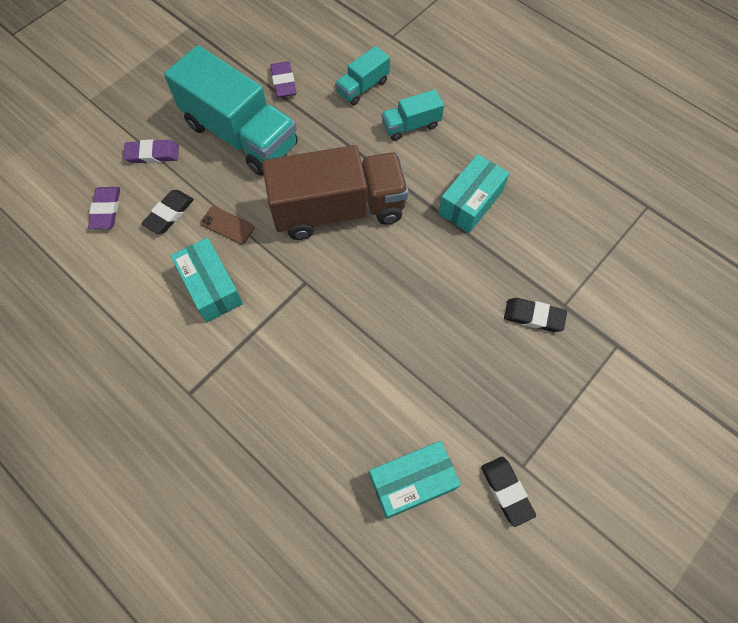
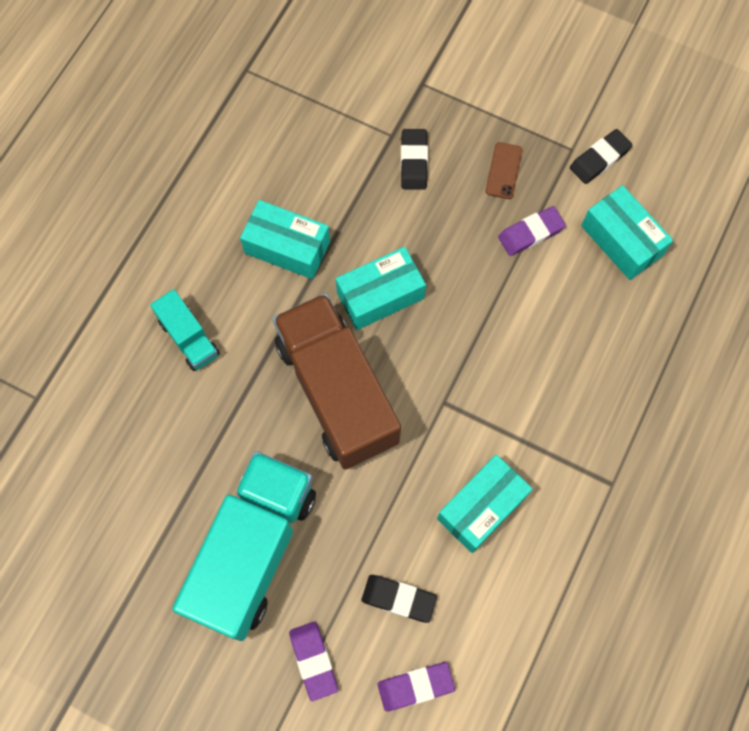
camera: 105 degrees left, 5 degrees up
(227, 225) = (394, 518): brown phone -> brown phone (503, 171)
(283, 82) = (150, 522): purple eraser -> purple eraser (531, 233)
(362, 87) = (137, 413): turquoise truck -> none
(411, 259) = (380, 295): none -> turquoise box

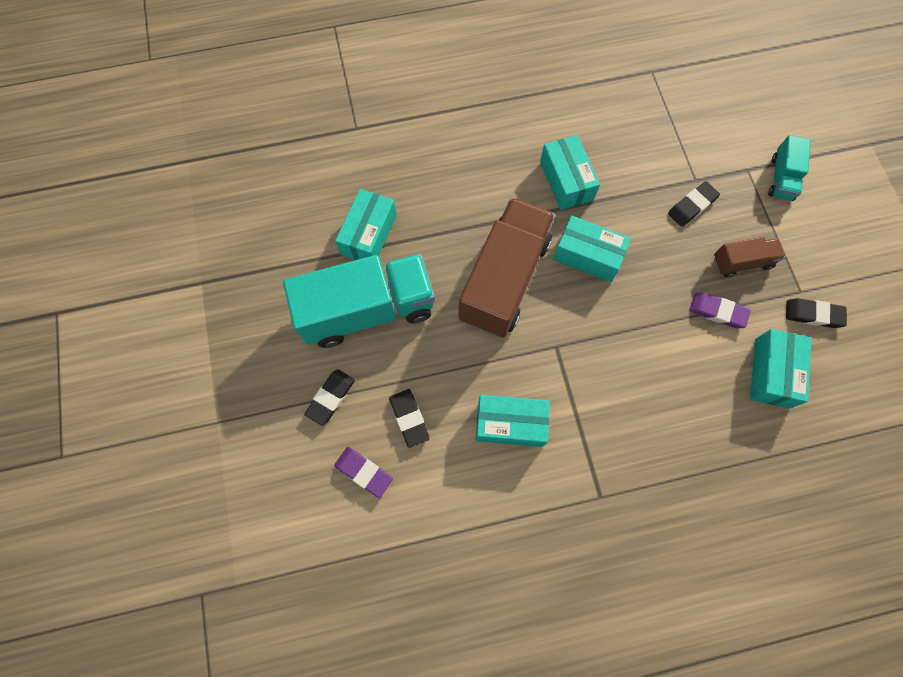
camera: 50 degrees right, 0 degrees up
(171, 483) = (369, 234): none -> turquoise box
(189, 338) = (461, 174): turquoise truck -> turquoise truck (781, 178)
(313, 660) = (331, 397): purple eraser -> black eraser
(503, 171) = (742, 262): brown phone -> brown truck

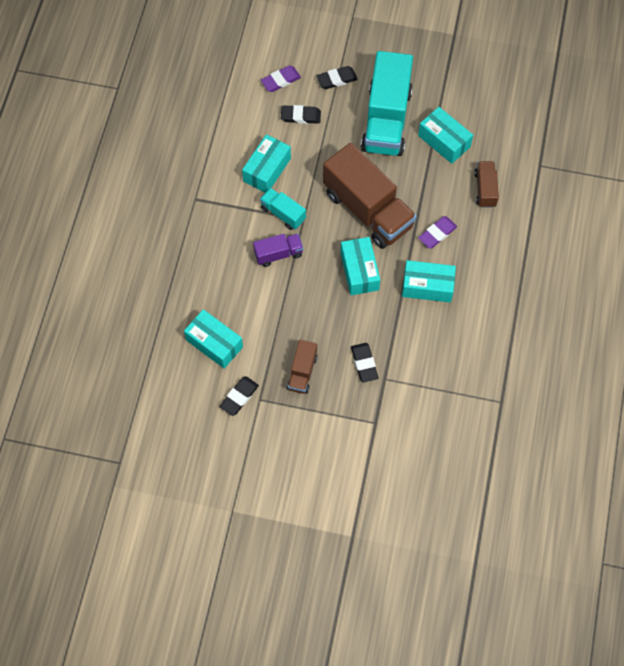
camera: 115 degrees right, 5 degrees down
(331, 397) = (337, 79): black eraser -> black eraser turned 75 degrees counterclockwise
(414, 169) = (485, 189): none -> brown truck
(587, 255) = (359, 271): turquoise box -> turquoise box turned 60 degrees counterclockwise
(617, 354) = (278, 254): none -> purple truck
(717, 312) = (274, 334): purple eraser -> purple eraser (437, 234)
(781, 178) = (356, 444): turquoise truck -> turquoise truck (283, 214)

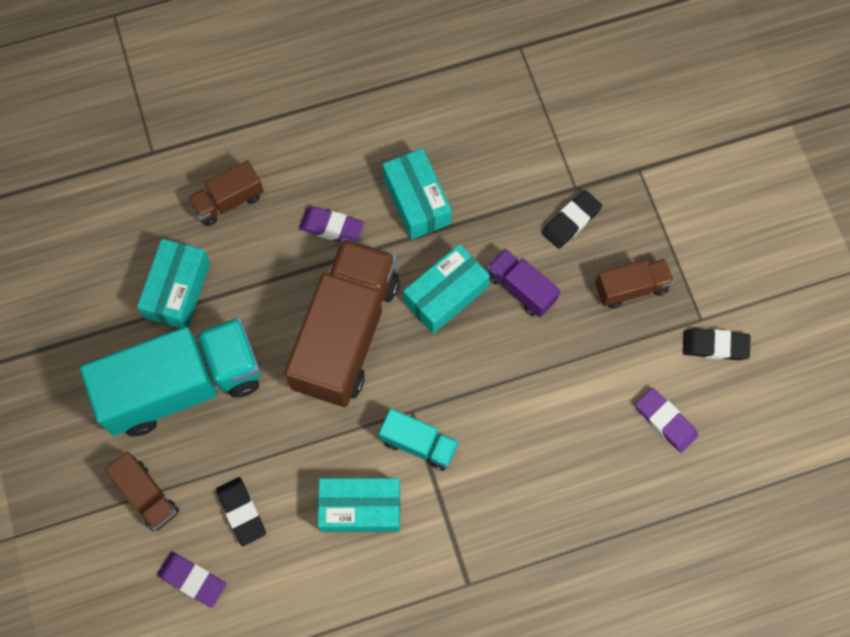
camera: 120 degrees left, 5 degrees up
(214, 343) = (665, 421): turquoise box -> purple eraser
(278, 254) = (484, 414): purple truck -> purple truck (521, 288)
(283, 214) = (419, 444): turquoise truck -> turquoise truck turned 75 degrees counterclockwise
(337, 79) = (147, 495): black eraser -> brown truck

